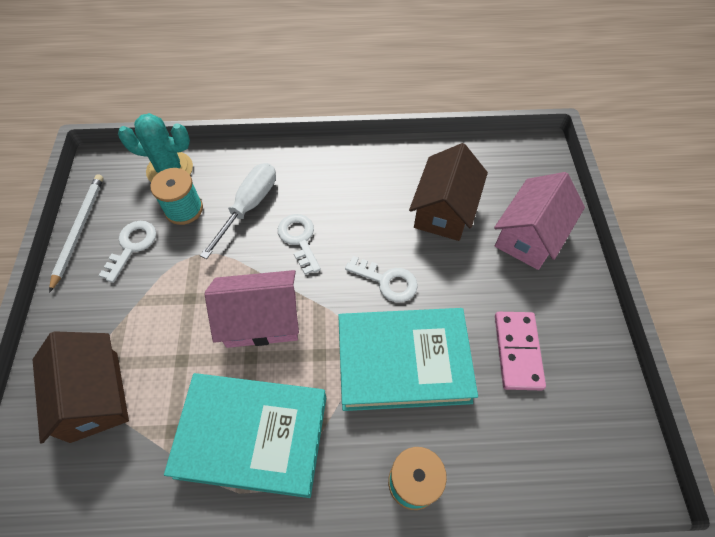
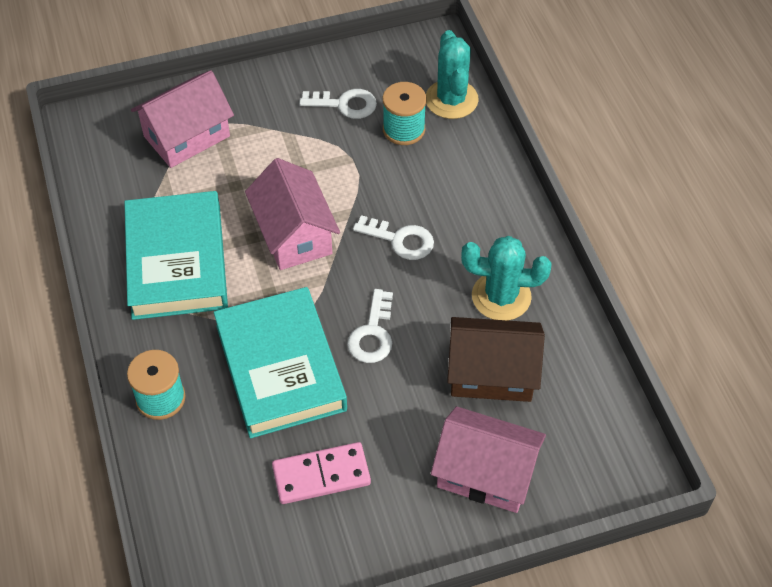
camera: 75 degrees right, 5 degrees down
(79, 230) = (350, 57): white pencil -> none
(94, 396) = (187, 136): brown house -> pink house
(249, 205) = (429, 183): white screwdriver -> none
(299, 239) = (400, 240): white key -> white key turned 60 degrees clockwise
(376, 187) = (501, 296): none -> turquoise cactus

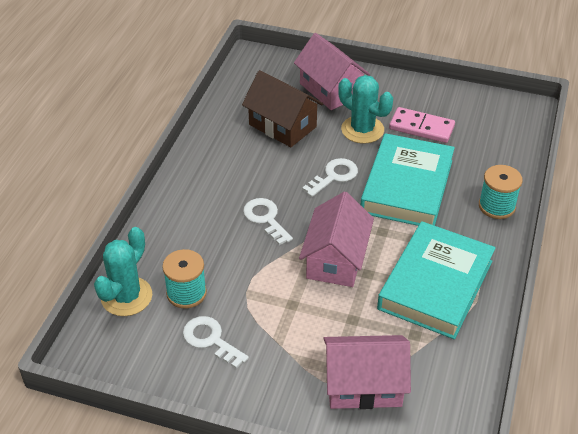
camera: 145 degrees left, 10 degrees down
(501, 296) = (236, 157): turquoise cactus -> turquoise cactus (362, 130)

